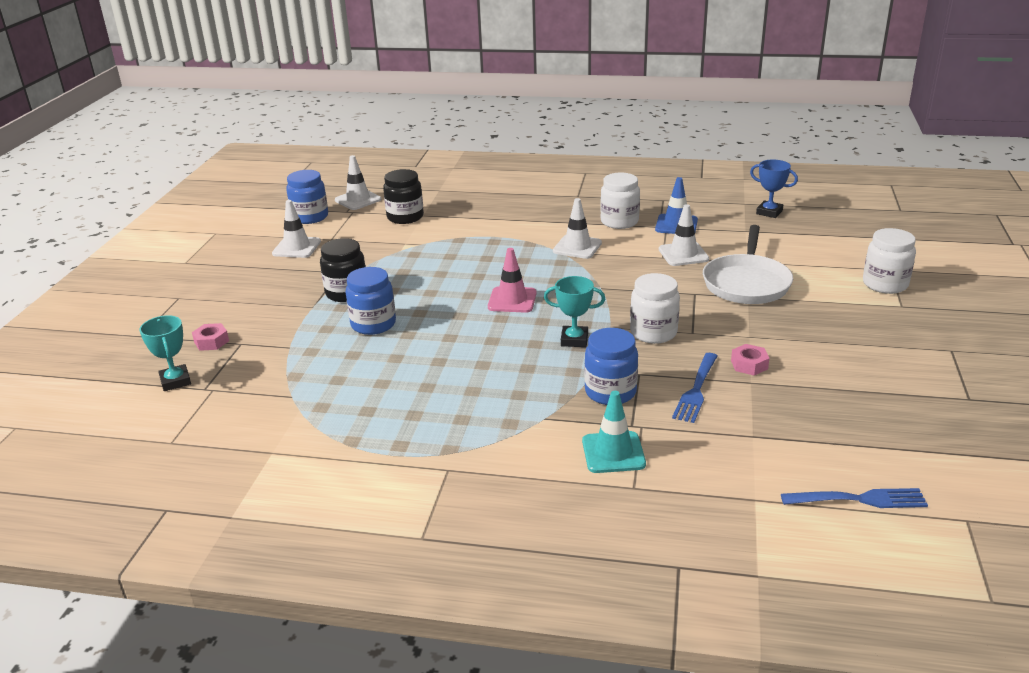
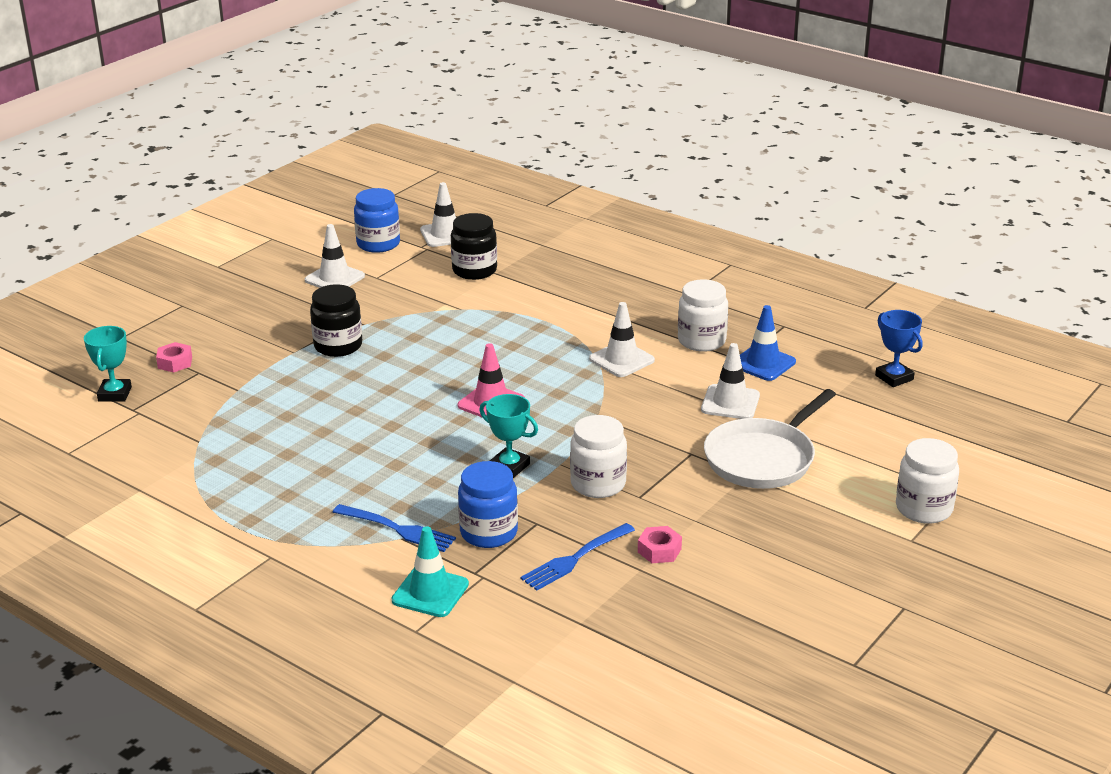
camera: 25 degrees right, 0 degrees up
(373, 324) = (333, 389): blue jar -> none
(858, 500) = (611, 717): blue fork -> blue fork (397, 529)

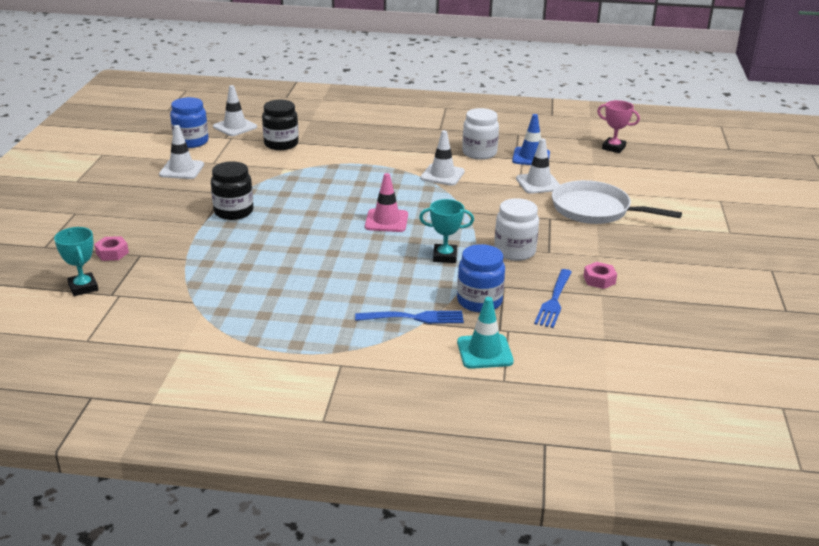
camera: 30 degrees left, 0 degrees up
(763, 458) = (595, 210): white pan -> white pan turned 105 degrees clockwise
(894, 377) = (613, 148): blue trophy -> pink trophy
(924, 509) = (715, 213): white jar -> none

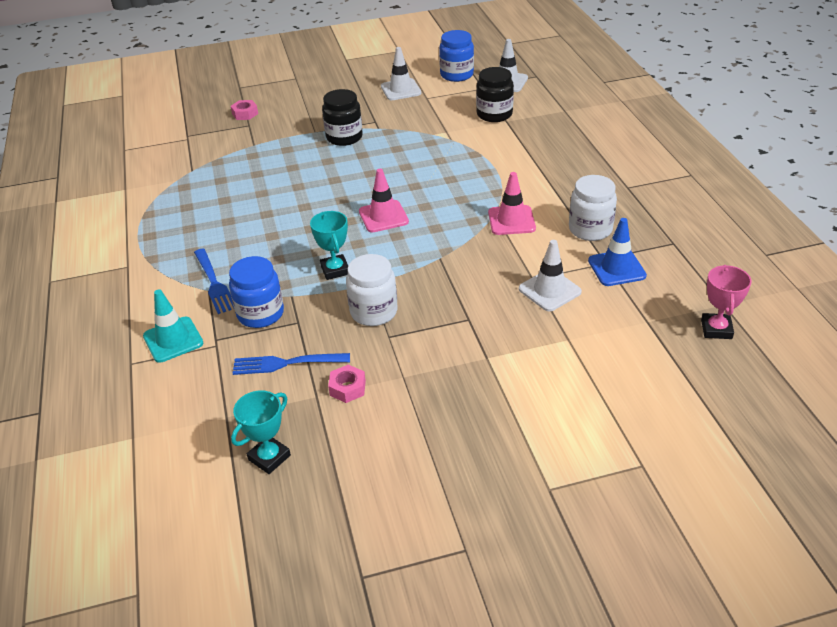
camera: 70 degrees right, 10 degrees up
(83, 287) = (191, 122): turquoise trophy -> turquoise trophy (269, 457)
(442, 175) = (511, 220): white traffic cone -> pink traffic cone
(595, 210) = (517, 350): white pan -> none

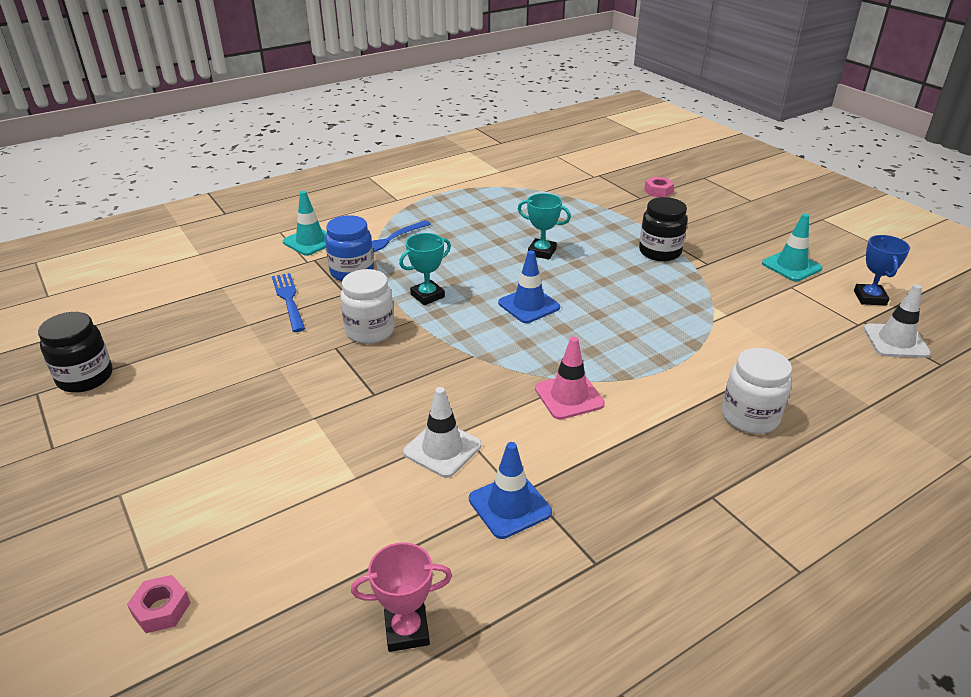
camera: 70 degrees right, 5 degrees down
(269, 457) = (174, 318): turquoise trophy -> turquoise trophy (542, 252)
(347, 388) = (260, 339): pink nut -> pink nut (161, 609)
(383, 216) = (529, 305): pink traffic cone -> blue traffic cone
(401, 90) = (791, 266): white traffic cone -> turquoise traffic cone
(456, 75) = (869, 298): blue jar -> blue trophy
(494, 114) = (800, 344): black jar -> black jar (85, 377)
(590, 229) = (585, 469): white jar -> white jar (749, 417)

